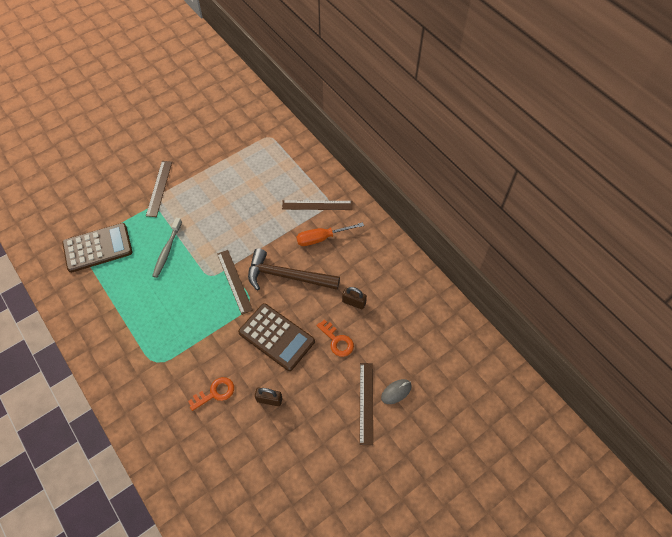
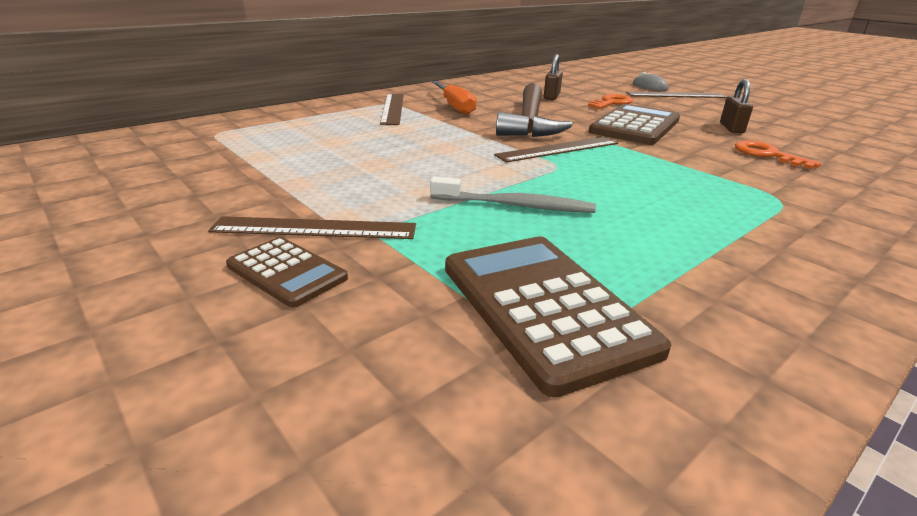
camera: 95 degrees left, 30 degrees down
(132, 185) = (286, 272): none -> brown calculator

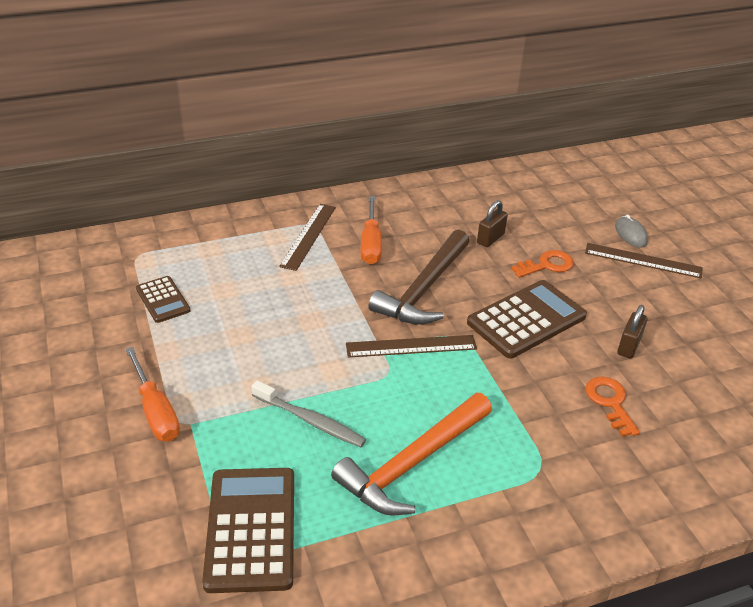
camera: 20 degrees right, 10 degrees up
(286, 272) = (120, 452): brown calculator -> brown calculator (163, 300)
(315, 228) = (155, 411): brown ruler -> orange screwdriver
(660, 216) = (412, 463): none -> orange hammer

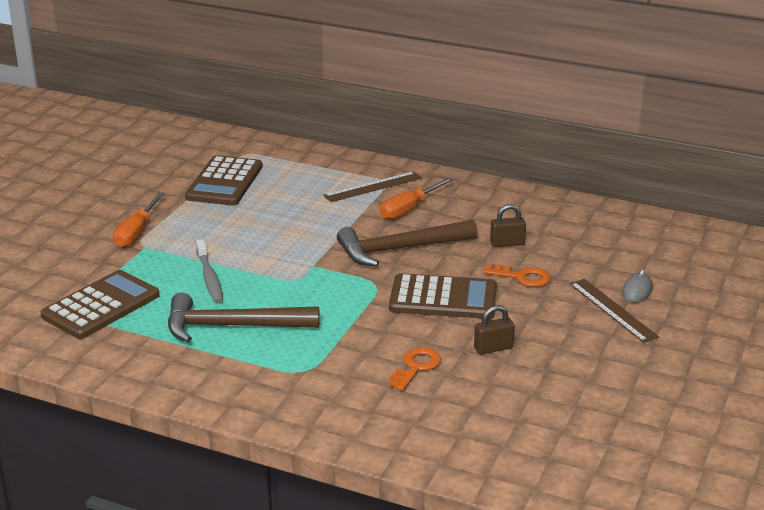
camera: 45 degrees right, 10 degrees down
(163, 300) = (224, 182): brown calculator -> brown calculator, size x1.79
(411, 346) = (334, 274): brown ruler -> none
(412, 463) = (232, 326): orange hammer -> brown hammer

